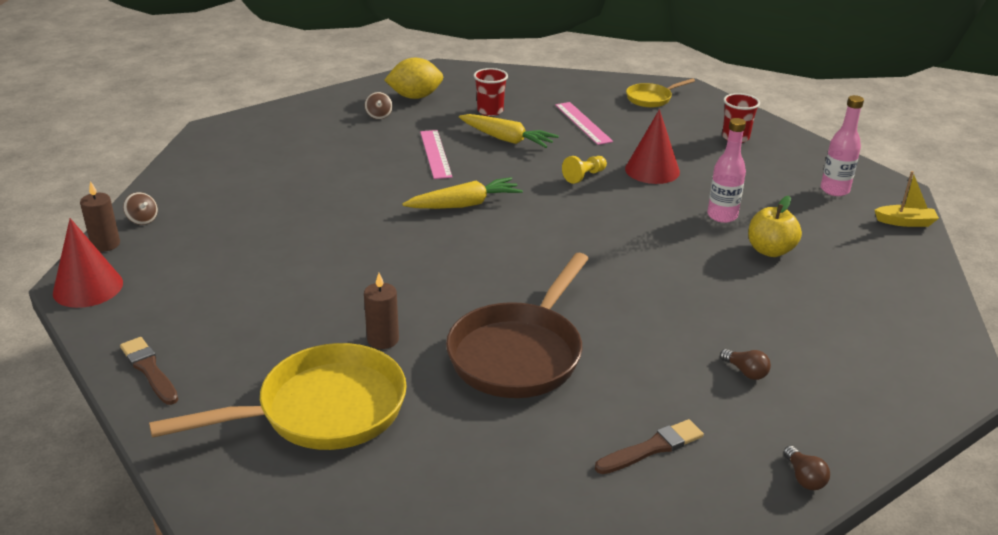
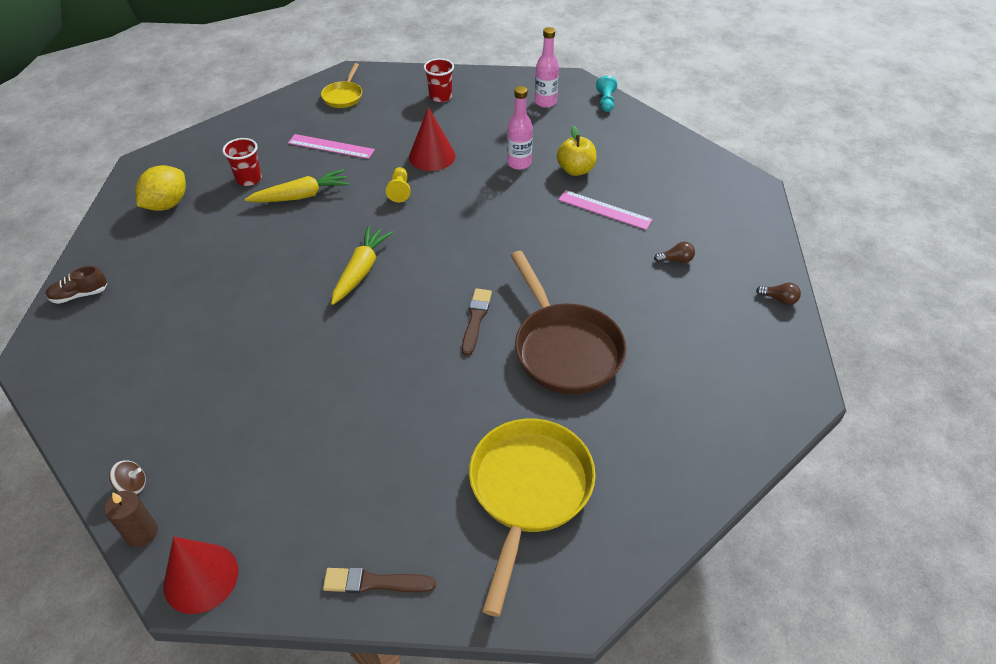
camera: 50 degrees left, 15 degrees up
(287, 114) = (80, 295): none -> brown shoe
(379, 115) = (166, 241): brown spinning top -> none
(383, 339) = (480, 412): brown candle -> none
(435, 154) = (271, 244): pink ruler -> pink ruler (604, 210)
(652, 448) = (706, 344): brown brush -> brown brush (476, 319)
(905, 222) = (606, 102): yellow boat -> turquoise pawn

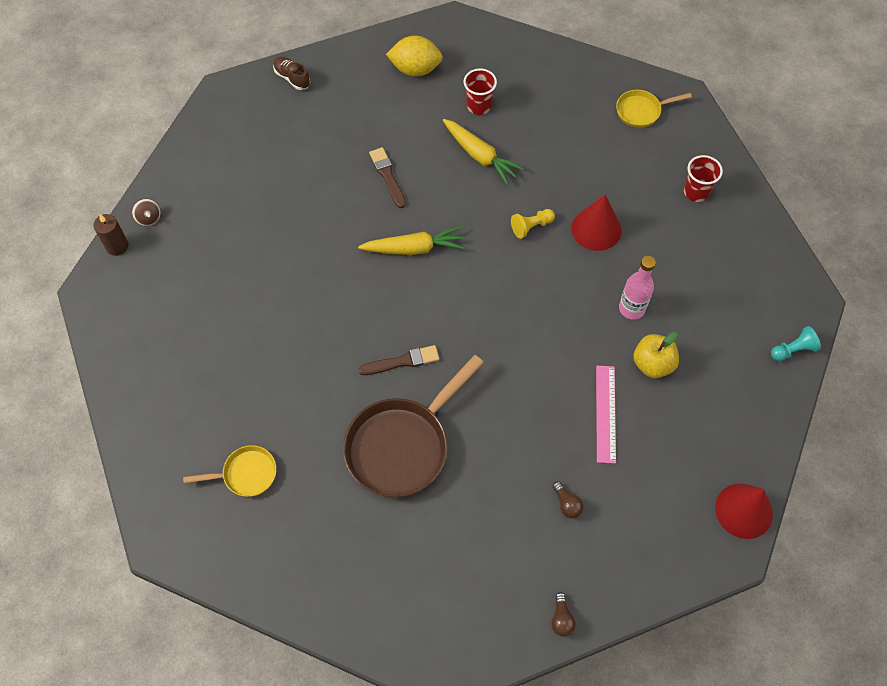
camera: 65 degrees right, 15 degrees up
(201, 578) = (99, 299): red cone -> red cone (744, 510)
(331, 146) = (560, 141): pink ruler -> none
(374, 582) = (133, 404): brown brush -> brown brush (387, 176)
(528, 491) = (246, 474): yellow pan -> yellow pan, size x0.51
(545, 102) = (752, 291): pink bottle -> none

